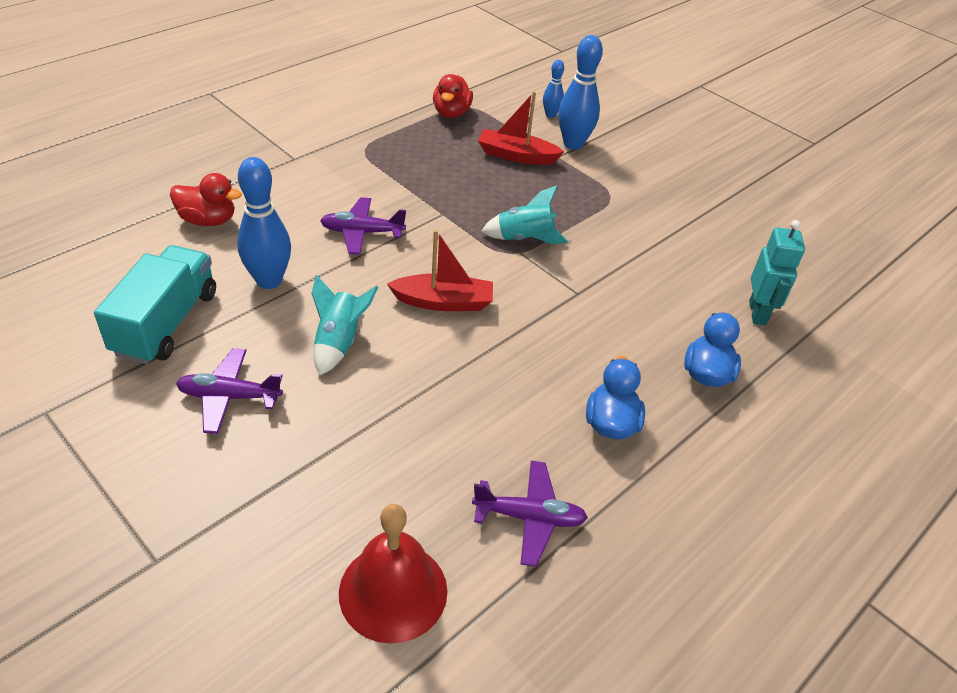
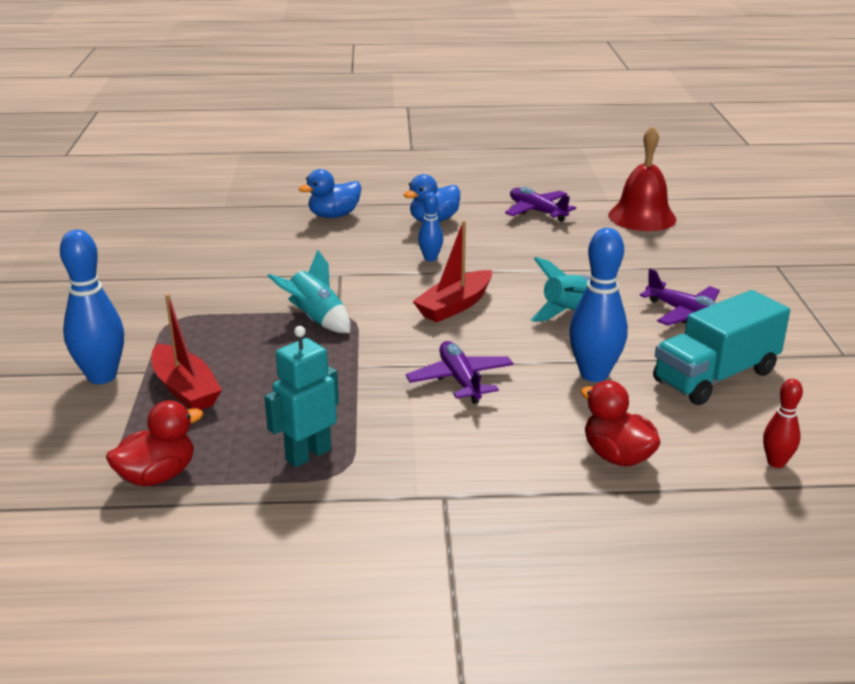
camera: 135 degrees left, 15 degrees down
(91, 260) = (776, 462): none -> red bowling pin
(362, 232) = (460, 380): purple plane -> purple plane turned 150 degrees counterclockwise
(443, 302) = (455, 306): red boat -> red boat turned 90 degrees counterclockwise
(550, 115) = (51, 419): blue bowling pin -> blue bowling pin (430, 258)
(758, 313) = (237, 223): turquoise robot -> turquoise robot (308, 454)

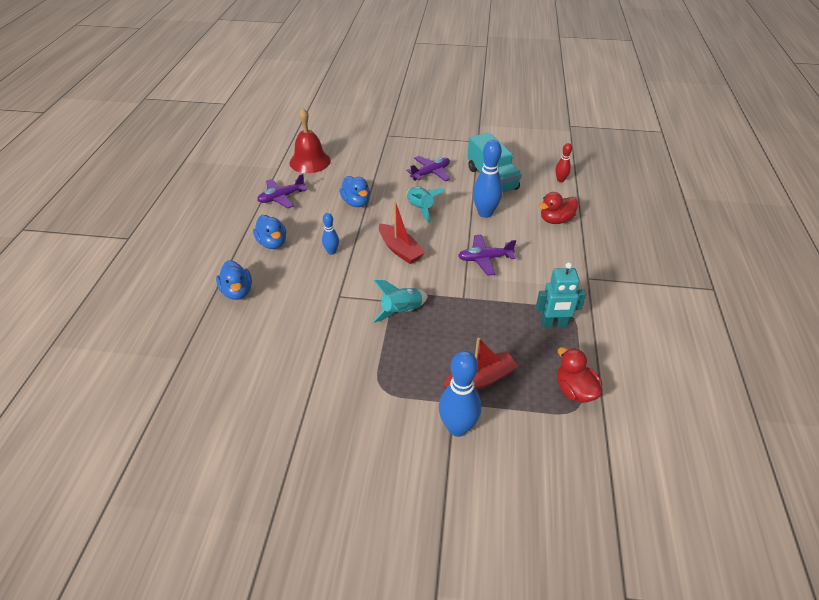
camera: 80 degrees left, 15 degrees up
(308, 454) = (553, 324): turquoise robot -> turquoise robot turned 60 degrees counterclockwise
(557, 262) = (356, 202): none -> blue duck

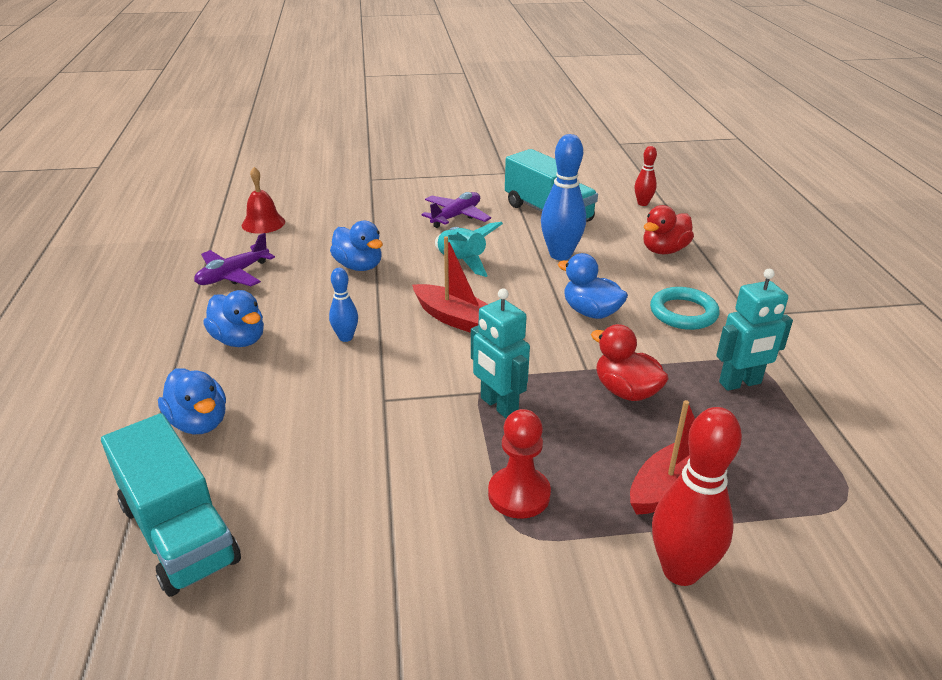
camera: 15 degrees left, 10 degrees down
(212, 352) = (179, 533): none -> turquoise truck
(310, 161) = (263, 223): red bell -> red bell, size x0.66
(390, 367) = (519, 494): none -> red pawn
(401, 312) = (498, 405): turquoise rocket -> turquoise robot
(457, 428) = (680, 570): blue bowling pin -> red bowling pin
(484, 259) = (591, 312): purple plane -> blue duck
(544, 269) = (683, 313): none -> turquoise ring
(574, 391) = (828, 472): red duck -> red duck (626, 391)

